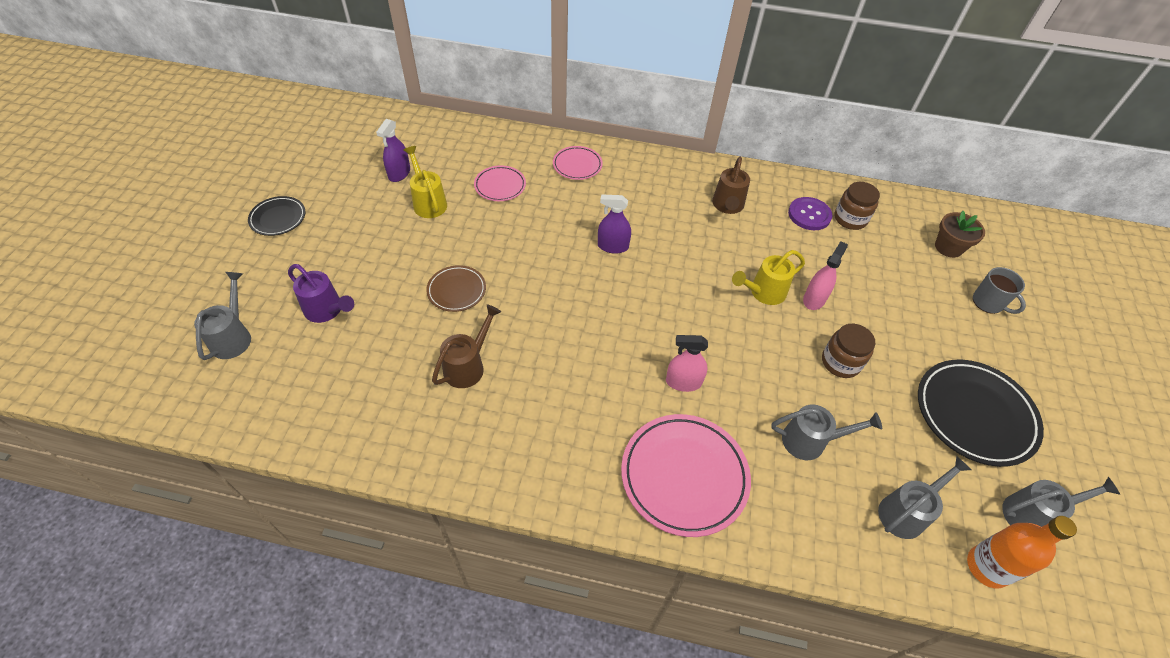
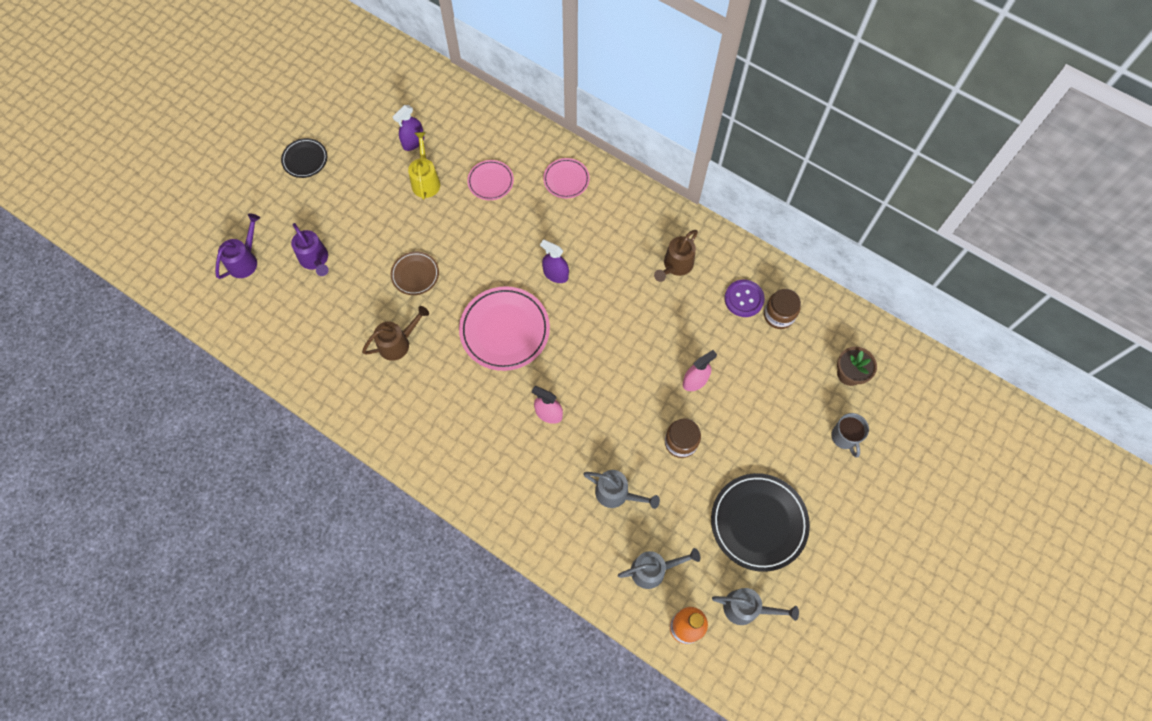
camera: 25 degrees right, 15 degrees up
(233, 336) = (245, 260): grey watering can -> purple watering can
(684, 476) = (510, 484): pink plate -> pink plate (505, 330)
(763, 292) = (656, 360): yellow watering can -> none

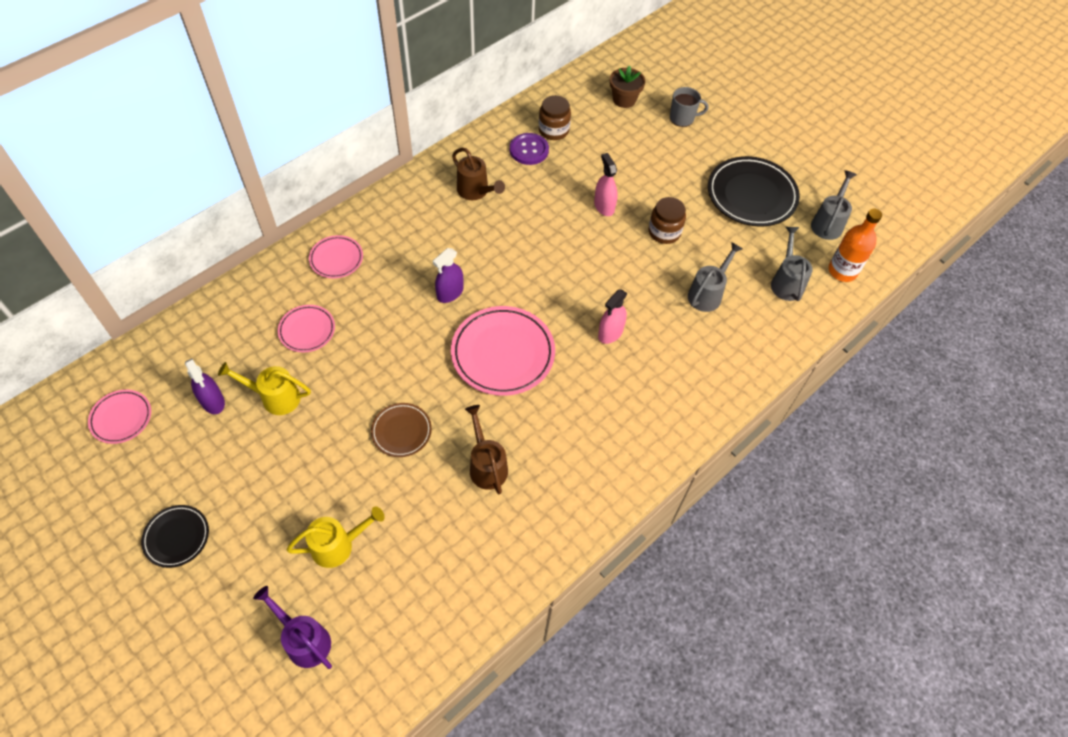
camera: 80 degrees left, 10 degrees down
(315, 260) = (338, 545): purple watering can -> yellow watering can
(387, 92) = (121, 418): none -> pink plate

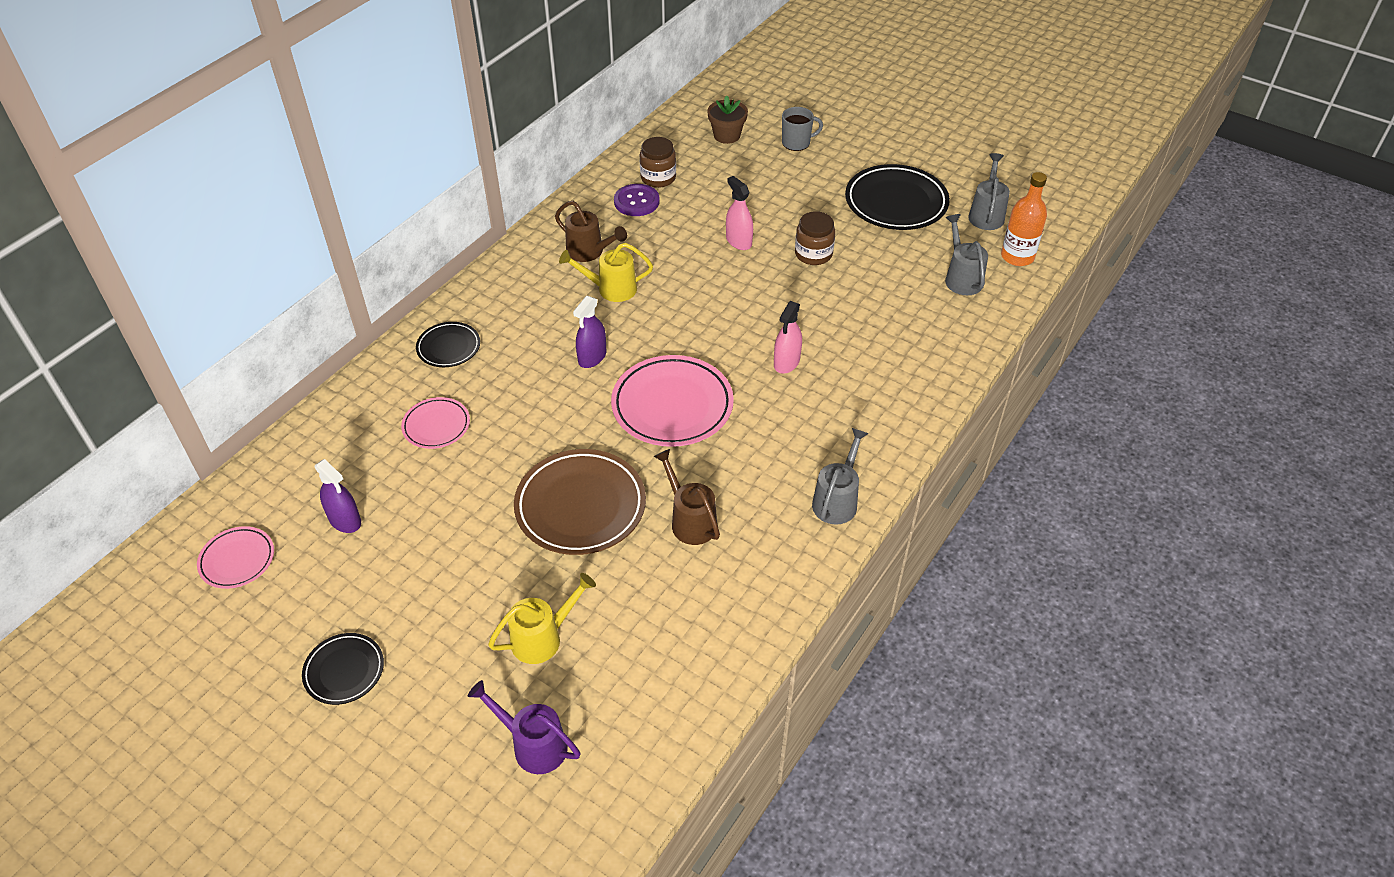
camera: 10 degrees left, 10 degrees down
(275, 397) = (419, 501): yellow watering can -> yellow watering can (611, 289)
(336, 259) = (448, 347): pink plate -> black plate
(401, 431) = (580, 506): brown plate -> brown plate, size x1.83
(707, 294) = (880, 304): grey watering can -> grey watering can (837, 500)

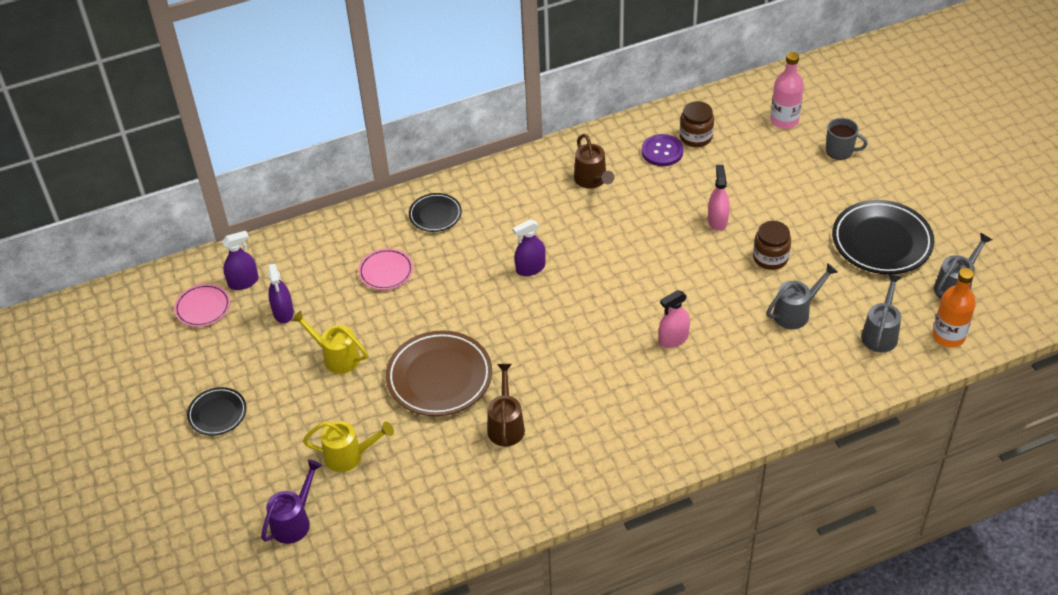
camera: 35 degrees right, 0 degrees up
(270, 509) = (243, 282): none -> purple spray bottle
(533, 745) = (294, 521): purple watering can -> purple watering can turned 60 degrees clockwise
(611, 289) = (585, 219): yellow watering can -> yellow watering can (336, 357)
(672, 405) = (560, 333): pink plate -> none
(727, 135) = (784, 120): brown flower pot -> pink bottle
(837, 500) = (623, 463): grey watering can -> grey watering can (796, 312)

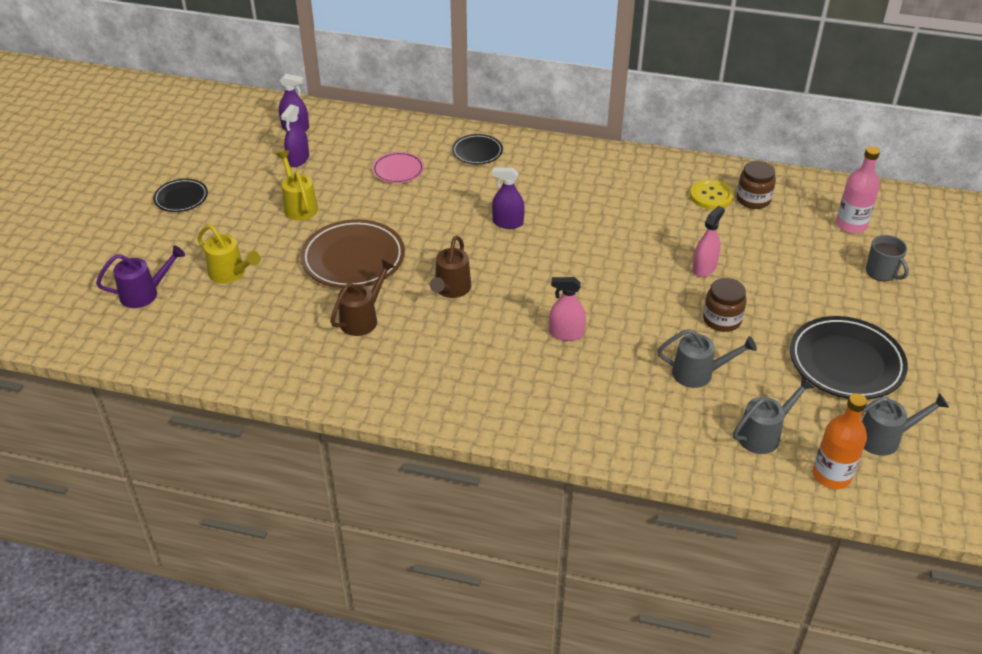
camera: 35 degrees right, 5 degrees down
(203, 308) = (251, 130): pink plate -> none
(592, 180) = (627, 188): brown watering can -> brown watering can (451, 289)
(662, 151) = (711, 196): purple button -> yellow button

